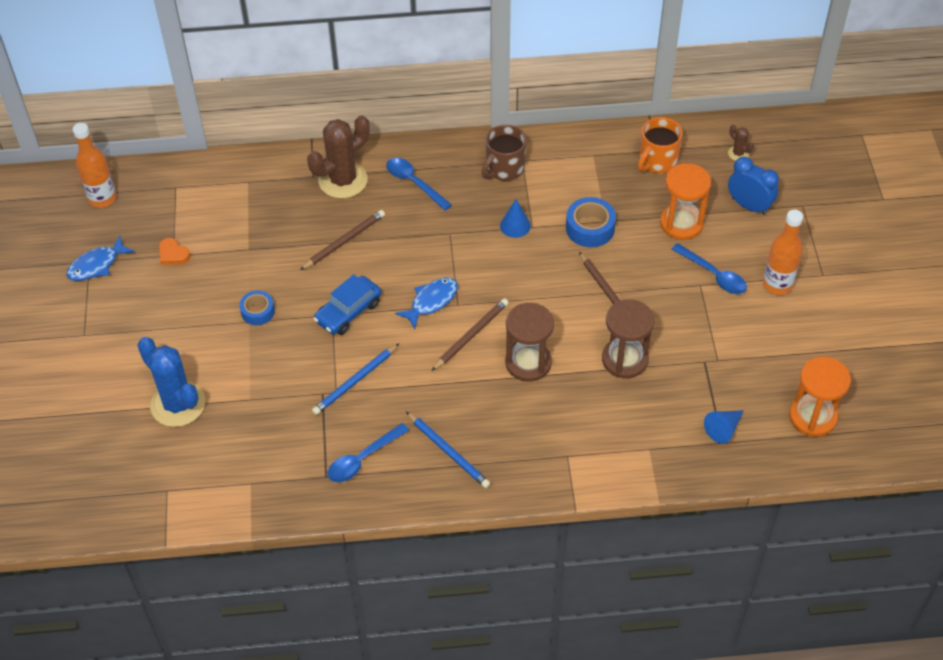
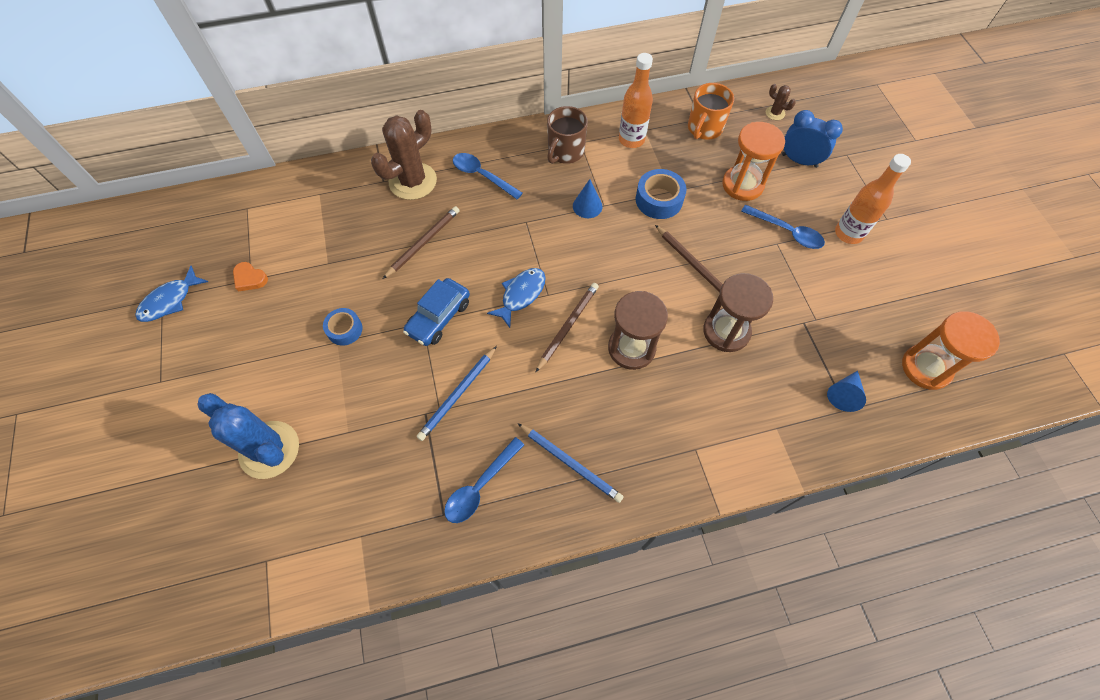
camera: 10 degrees left, 10 degrees up
(102, 198) = (172, 228): orange bottle -> orange bottle (631, 140)

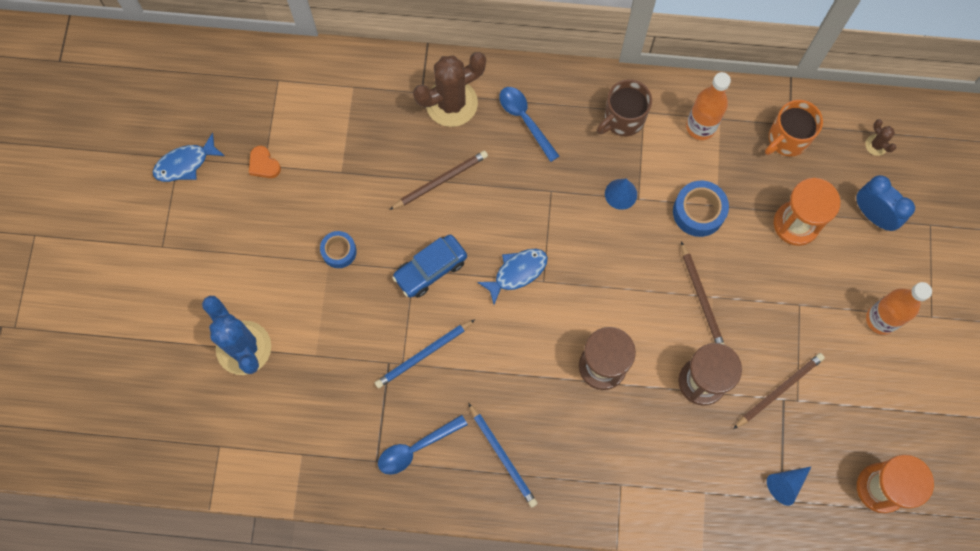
camera: 20 degrees right, 10 degrees up
(568, 326) = (550, 322): brown pencil -> brown pencil (779, 390)
(787, 232) = (816, 295): blue spoon -> none

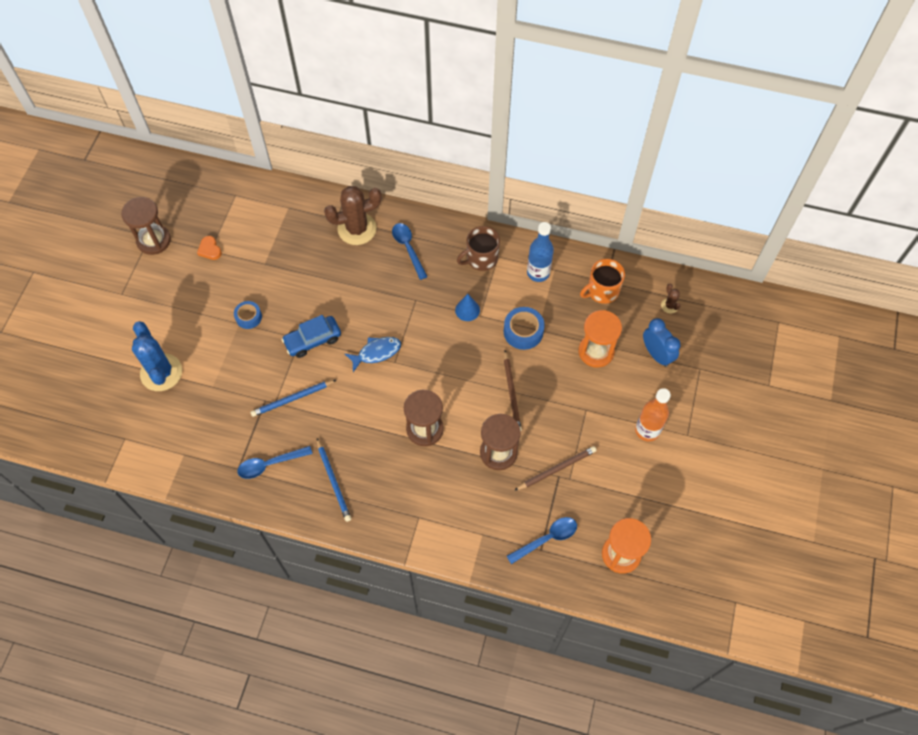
camera: 10 degrees right, 10 degrees down
(185, 164) = (154, 240): blue fish -> brown hourglass
(440, 181) = (335, 280): brown pencil -> none
(700, 127) = (538, 273): orange bottle -> blue bottle
(786, 484) = (547, 539): blue cone -> blue spoon

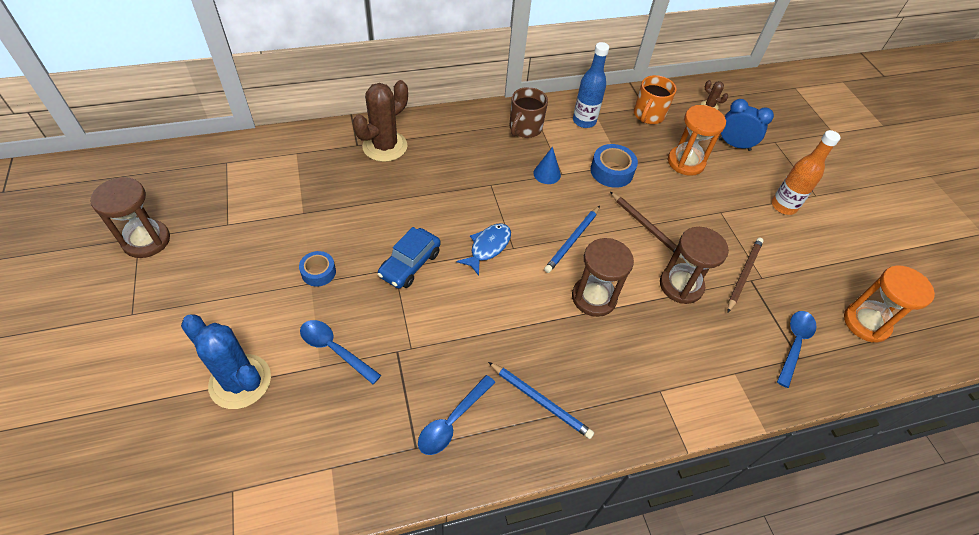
camera: 35 degrees left, 10 degrees down
(210, 250) = (227, 223): orange heart -> none
(292, 399) = (429, 334): blue pencil -> blue pencil (572, 241)
(408, 248) = (449, 144): blue spoon -> blue spoon (334, 349)

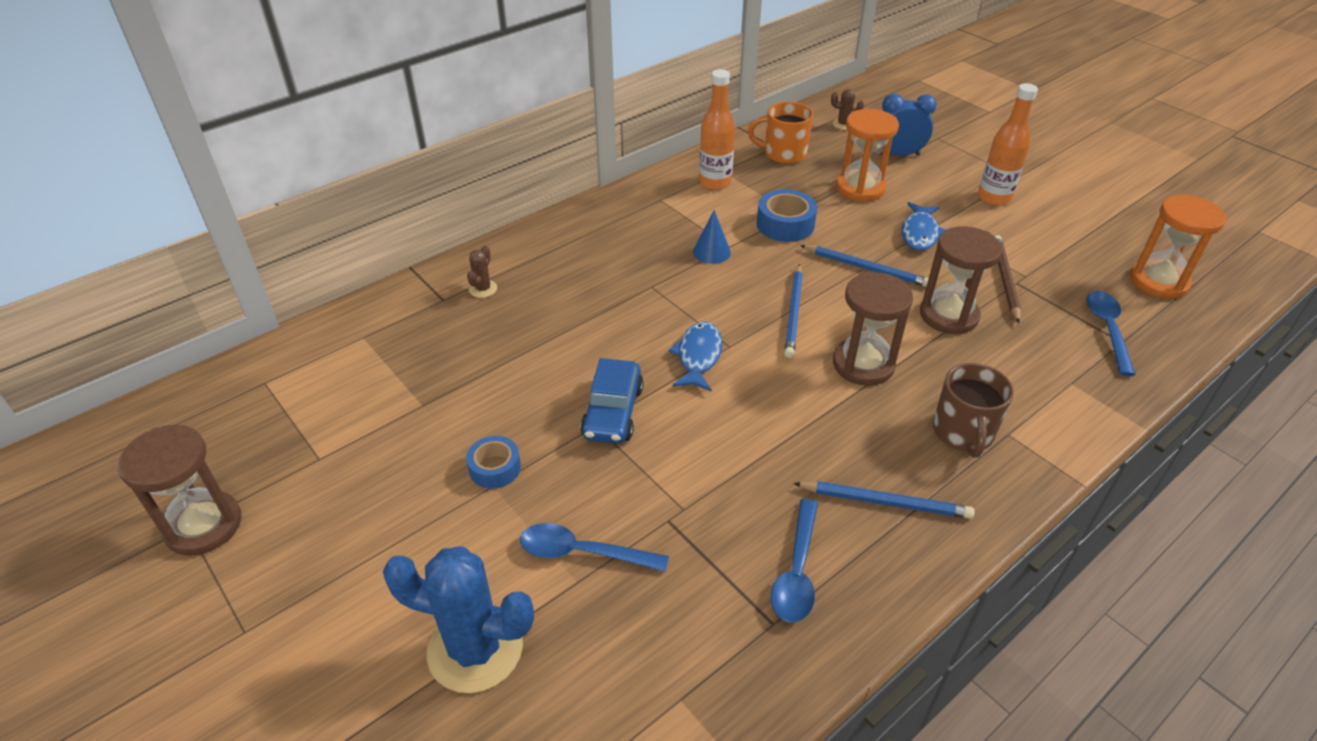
camera: 20 degrees left, 10 degrees down
(385, 146) = (483, 289): brown cactus -> brown cactus, size x0.44
(525, 128) = (649, 212): brown mug -> brown mug (963, 433)
(584, 121) = (715, 182): blue bottle -> orange bottle
(646, 226) = (866, 268): brown pencil -> blue pencil
(648, 115) = (784, 154): orange mug -> orange mug turned 90 degrees clockwise
(705, 214) = (920, 233): none -> blue fish

